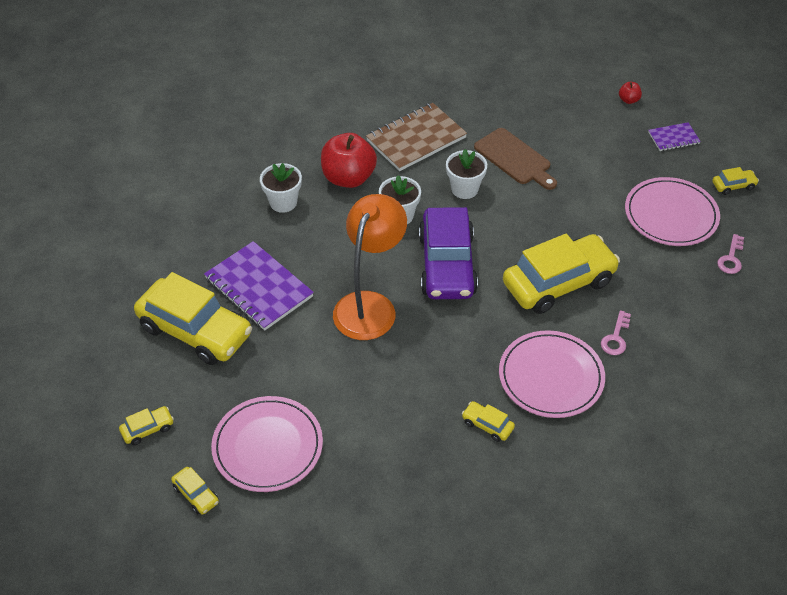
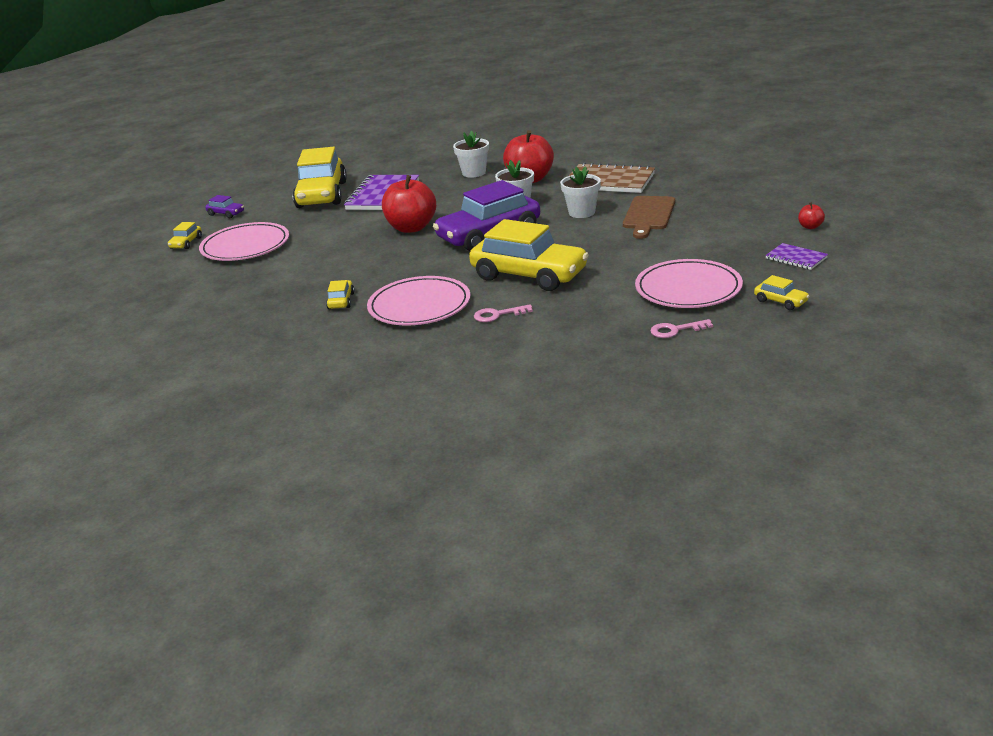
camera: 60 degrees right, 20 degrees down
(147, 429) = (226, 213): yellow car -> purple car
(370, 305) = (411, 228): orange lamp -> red apple

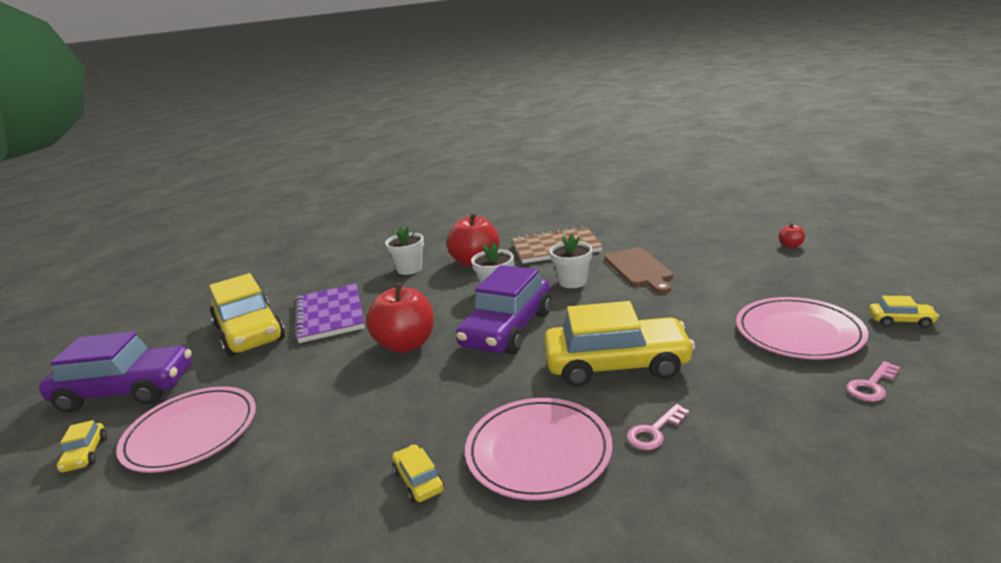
camera: 30 degrees left, 5 degrees down
(226, 213) = (126, 390): purple car -> purple car, size x2.42
(796, 258) = (832, 275): purple notebook -> none

